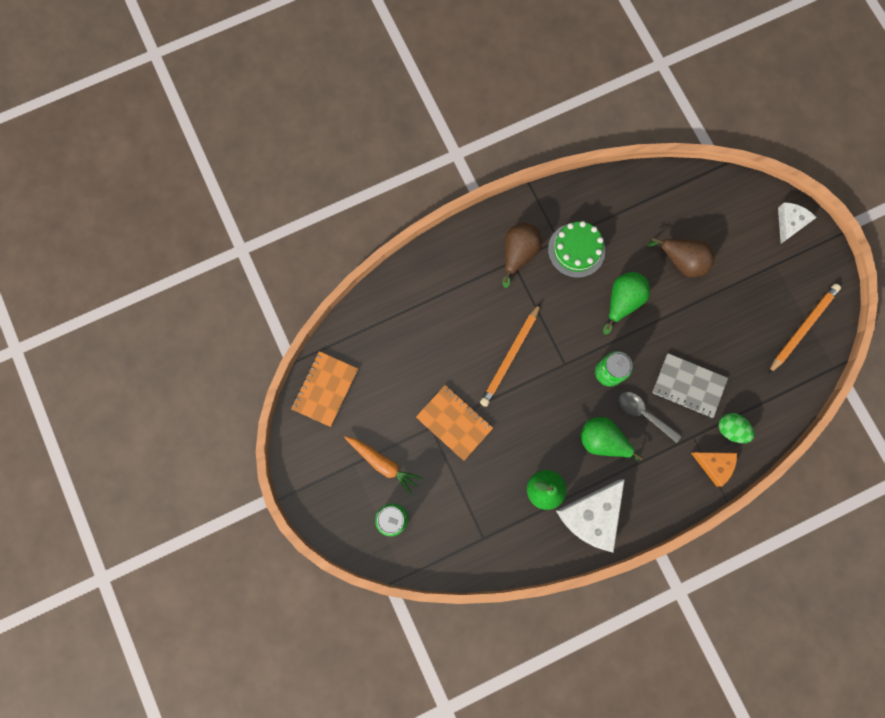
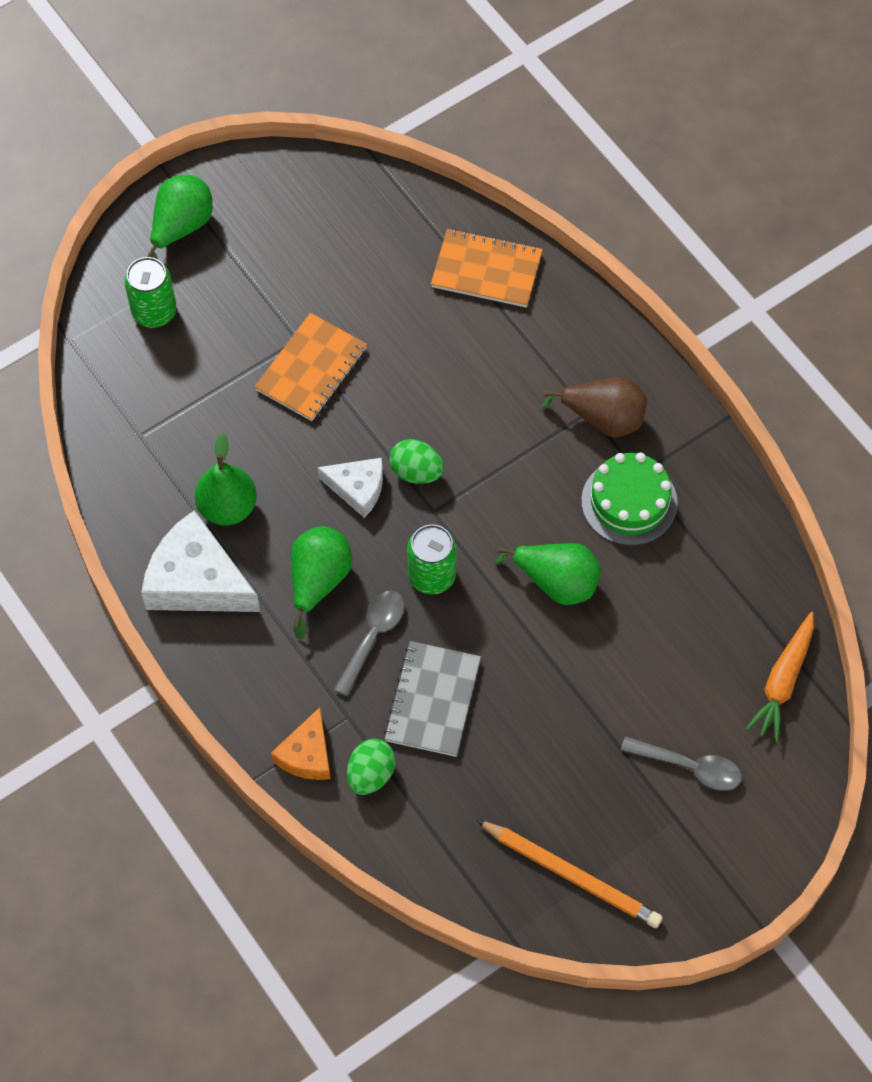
camera: 80 degrees right, 15 degrees down
(325, 389) = (332, 193): orange notebook -> orange notebook (486, 270)
(332, 492) = (181, 228): none -> green pear
(383, 463) = (233, 285): orange carrot -> orange carrot (783, 681)
(510, 356) = (430, 431): orange pencil -> none
(537, 370) = (416, 472): none -> green egg
(682, 261) = (648, 666): brown pear -> none
(745, 251) = (689, 767): none -> grey spoon
(790, 223) = (760, 837): white cheese -> white cheese (357, 488)

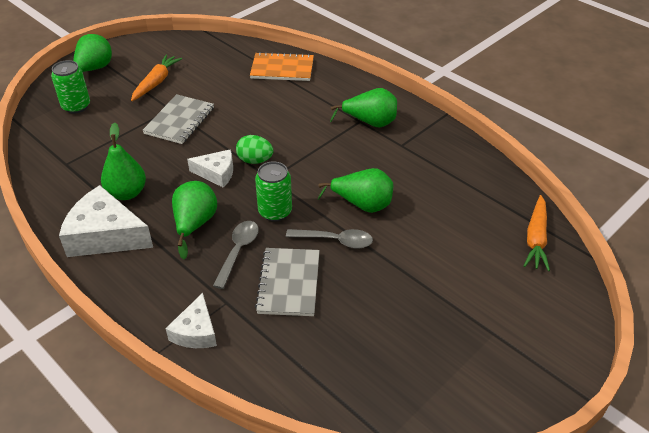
camera: 10 degrees left, 20 degrees down
(280, 273) = (156, 82): none -> orange carrot
(307, 754) = (196, 331): orange cheese -> white cheese
(311, 369) = (179, 121): orange notebook -> grey notebook
(371, 774) = (249, 338): green egg -> none
(571, 875) = (424, 385): orange pencil -> none
(603, 418) = (370, 123): brown pear -> green pear
(629, 502) = (398, 159): green cake -> none
(689, 767) = (491, 298): grey spoon -> grey spoon (335, 241)

